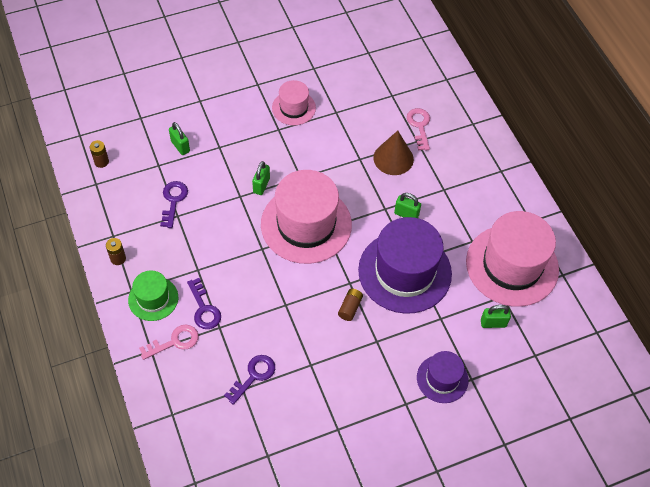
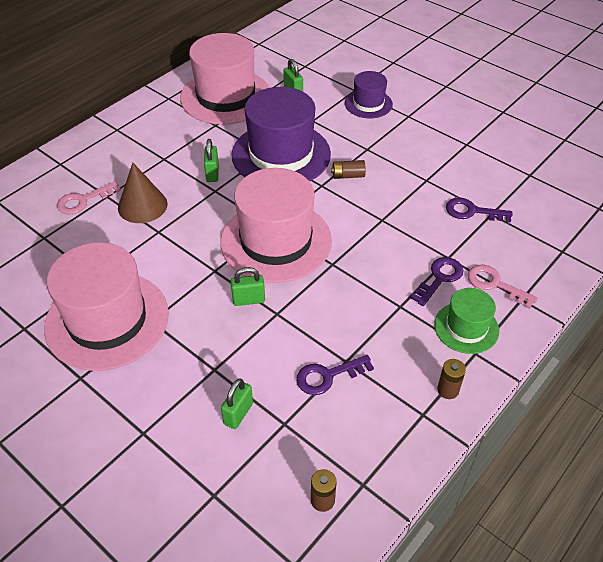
camera: 115 degrees left, 10 degrees down
(293, 108) = (107, 320): pink hat -> pink hat, size x1.92

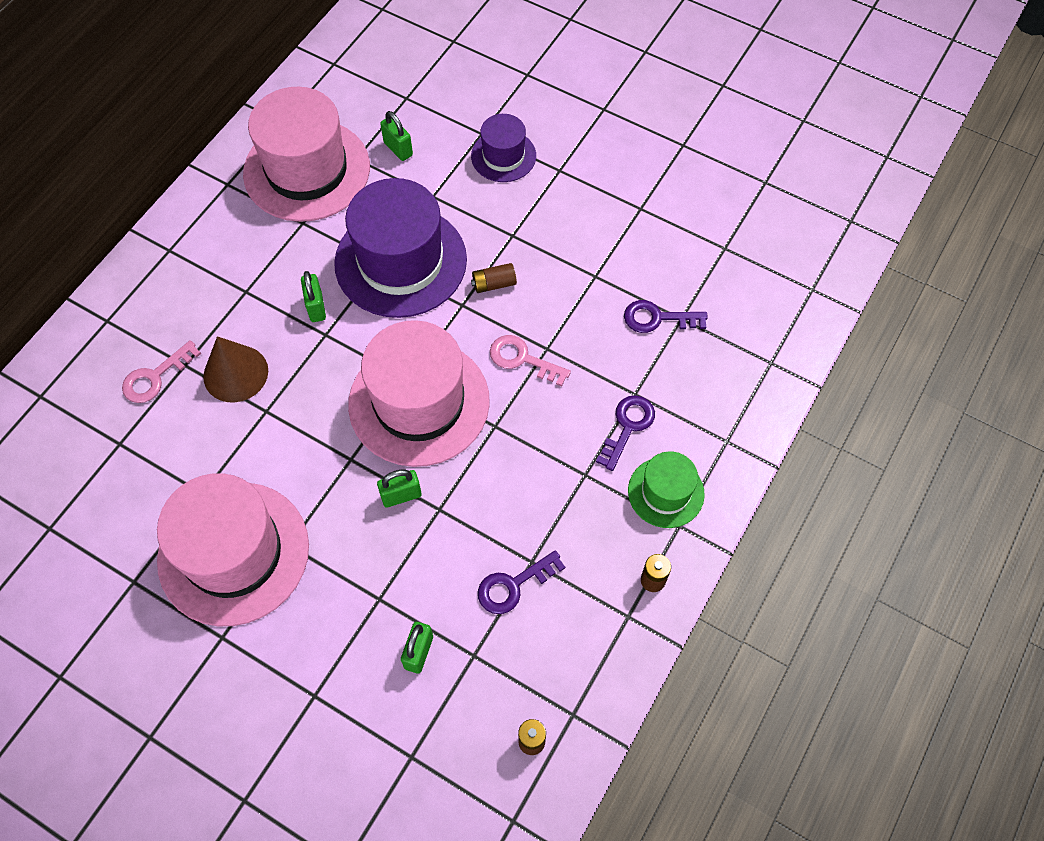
camera: 10 degrees left, 15 degrees up
(495, 284) = (694, 425): pink key -> pink key (522, 359)

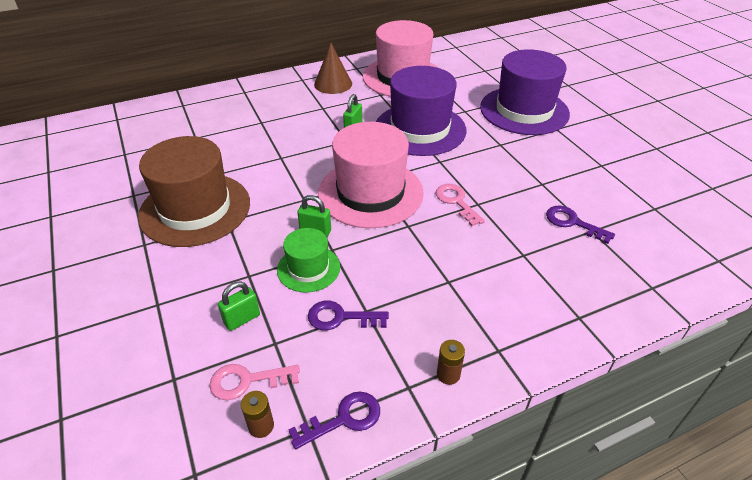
camera: 35 degrees right, 20 degrees down
(155, 377) = (242, 120): pink key -> pink key (247, 381)
(233, 553) = (195, 209): pink hat -> brown hat
(235, 373) = (282, 136): brown cone -> brown cone (333, 84)
(398, 149) = (461, 87): green padlock -> none
(494, 284) = (469, 160): brown battery -> none
(503, 156) = (524, 110): purple hat -> purple hat, size x1.92
(627, 427) = (503, 270): purple key -> purple key (343, 419)
(666, 492) = (503, 323): green hat -> green hat (308, 268)

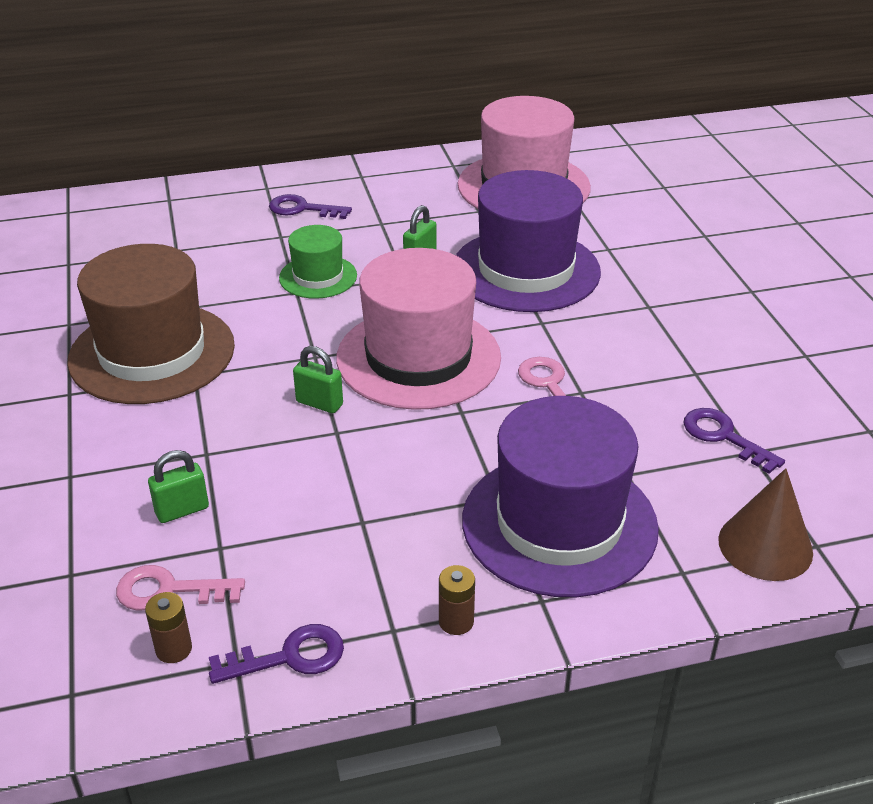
camera: 10 degrees right, 5 degrees down
(308, 268) = (295, 454): green hat -> green hat (318, 277)
(333, 84) = (408, 187): brown cone -> brown cone (765, 546)
(341, 317) = (323, 526): purple key -> purple key (302, 209)
(524, 110) = (707, 257): purple hat -> purple hat (559, 523)

